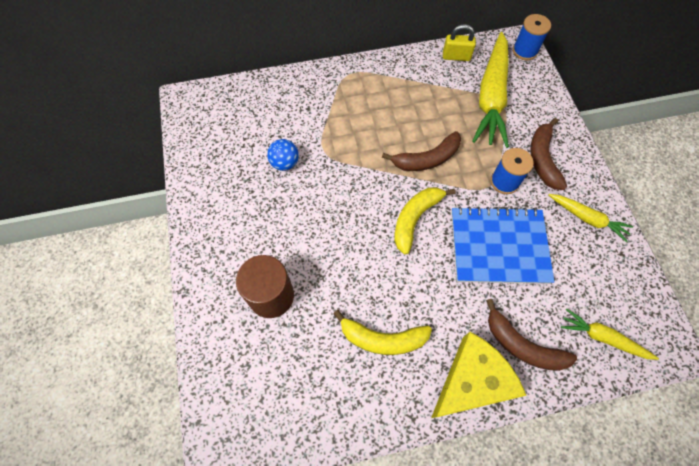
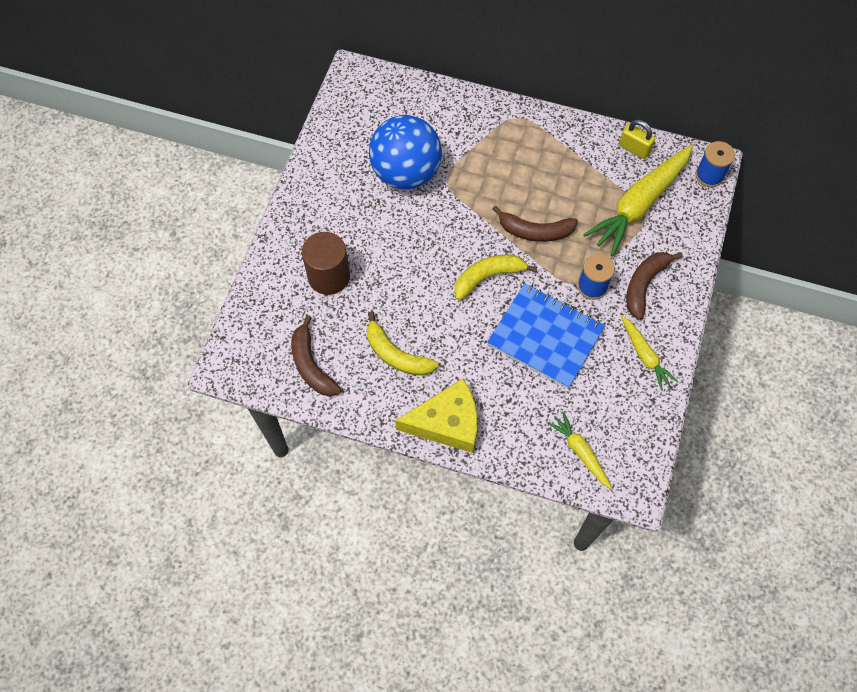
camera: 30 degrees right, 0 degrees up
(285, 163) = (406, 173): blue ball -> blue ball, size x2.33
(522, 344) = (507, 420): brown banana -> brown banana (311, 364)

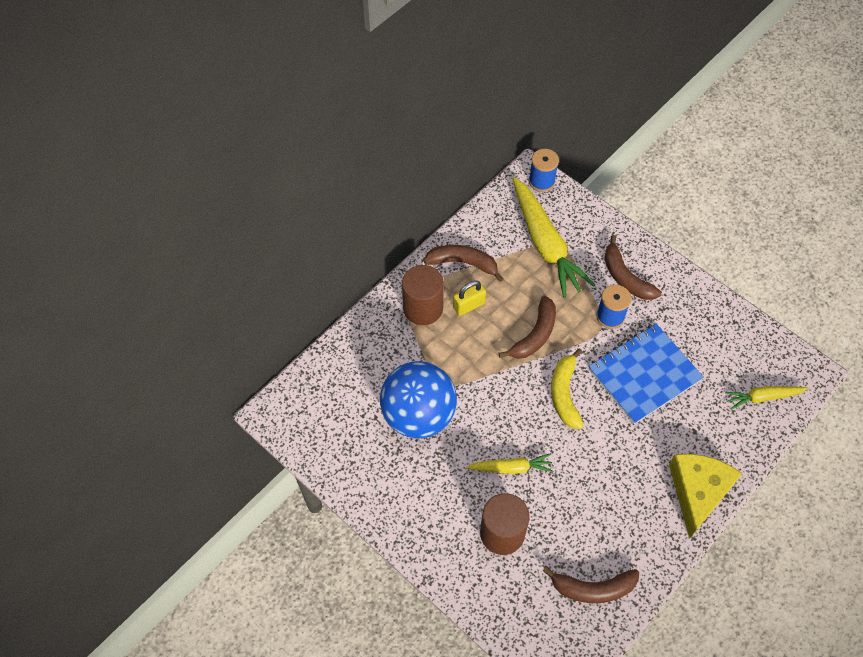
camera: 65 degrees left, 5 degrees down
(396, 354) = (612, 506): yellow banana -> none
(511, 135) = (423, 308): none -> brown cylinder
(576, 147) = (463, 263): none -> brown banana
(634, 148) = (487, 221): yellow padlock -> yellow padlock (469, 305)
(644, 355) = (692, 308): yellow carrot -> yellow carrot (511, 468)

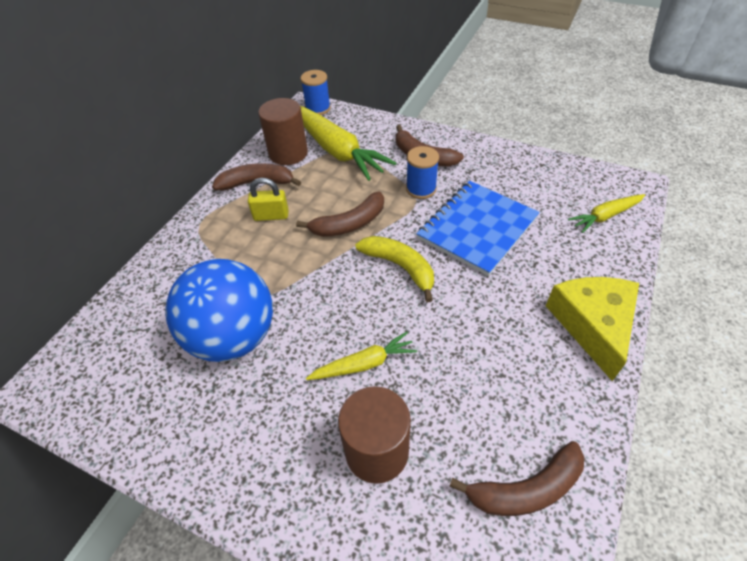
camera: 15 degrees left, 10 degrees down
(423, 308) = (221, 230): brown cylinder -> brown cylinder (288, 153)
(469, 305) = (271, 216): yellow padlock -> yellow padlock turned 45 degrees clockwise
(534, 335) = (349, 224): brown banana -> brown banana turned 45 degrees clockwise
(565, 393) = (400, 267): yellow banana -> yellow banana turned 150 degrees clockwise

